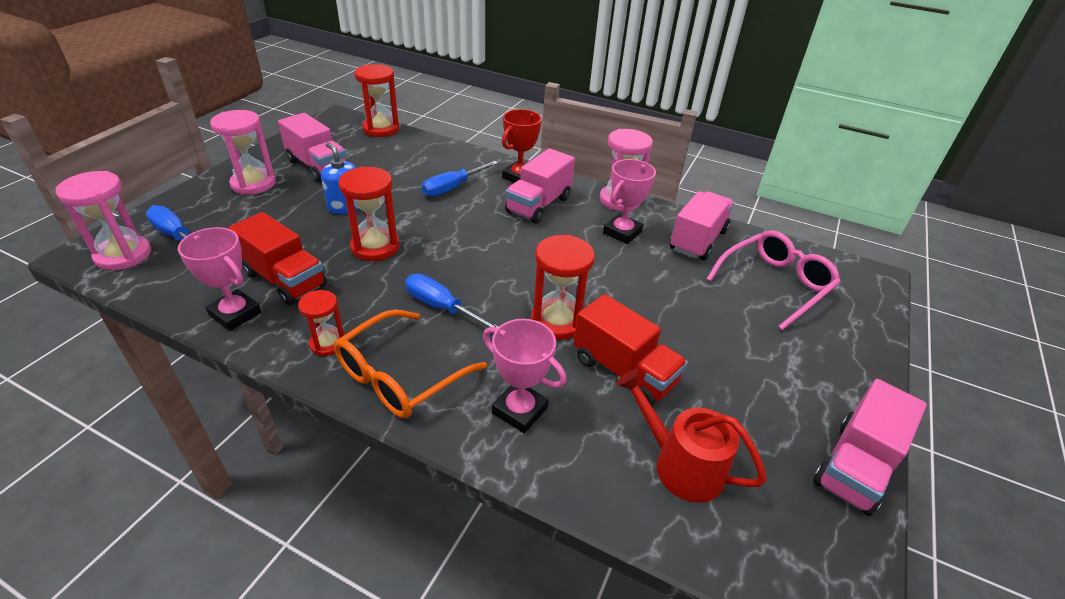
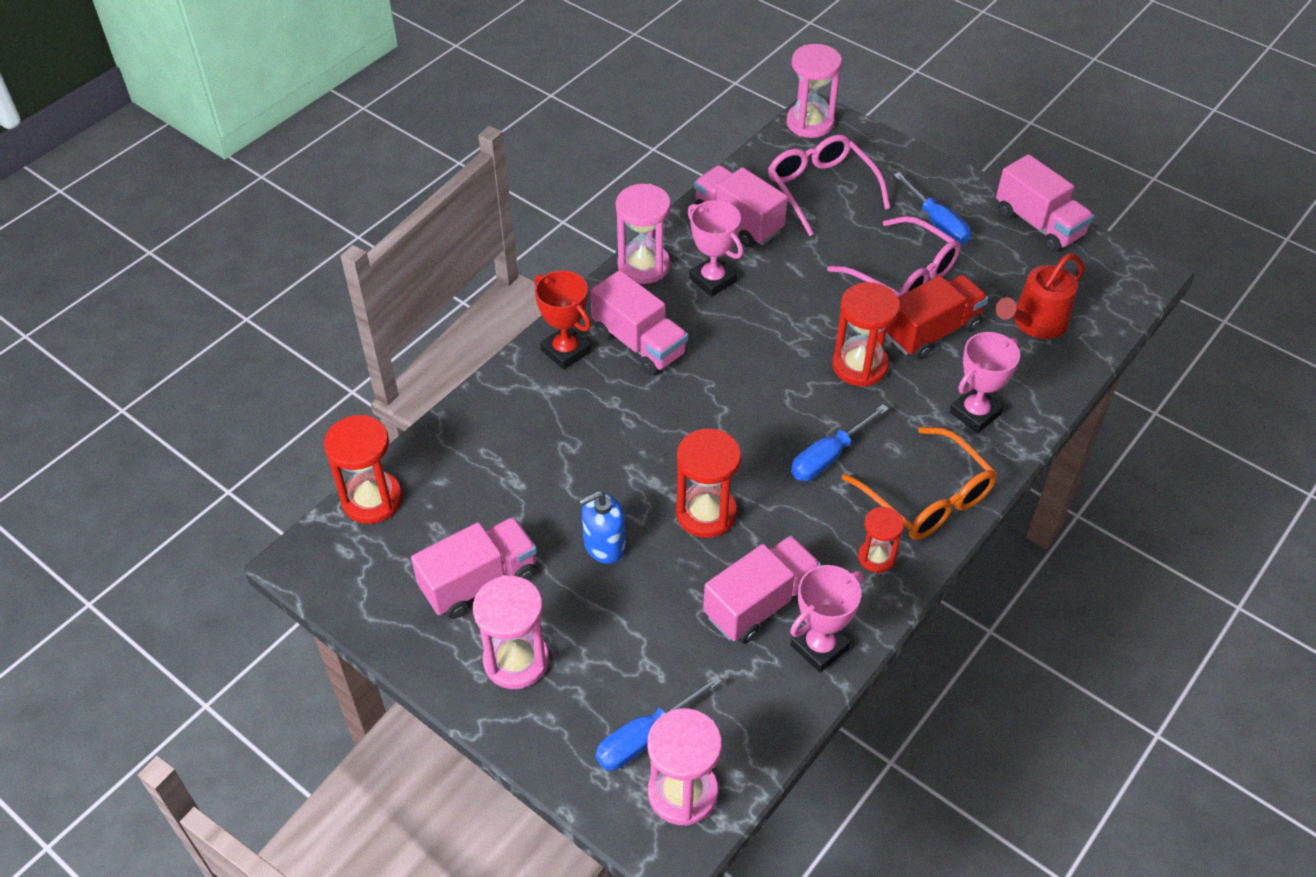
camera: 75 degrees left, 10 degrees up
(284, 279) = (760, 604): red truck -> pink truck
(452, 188) = (579, 425): blue screwdriver -> blue screwdriver (937, 223)
(693, 346) = (903, 275): none -> pink glasses
(859, 272) = (810, 123): none -> pink hourglass

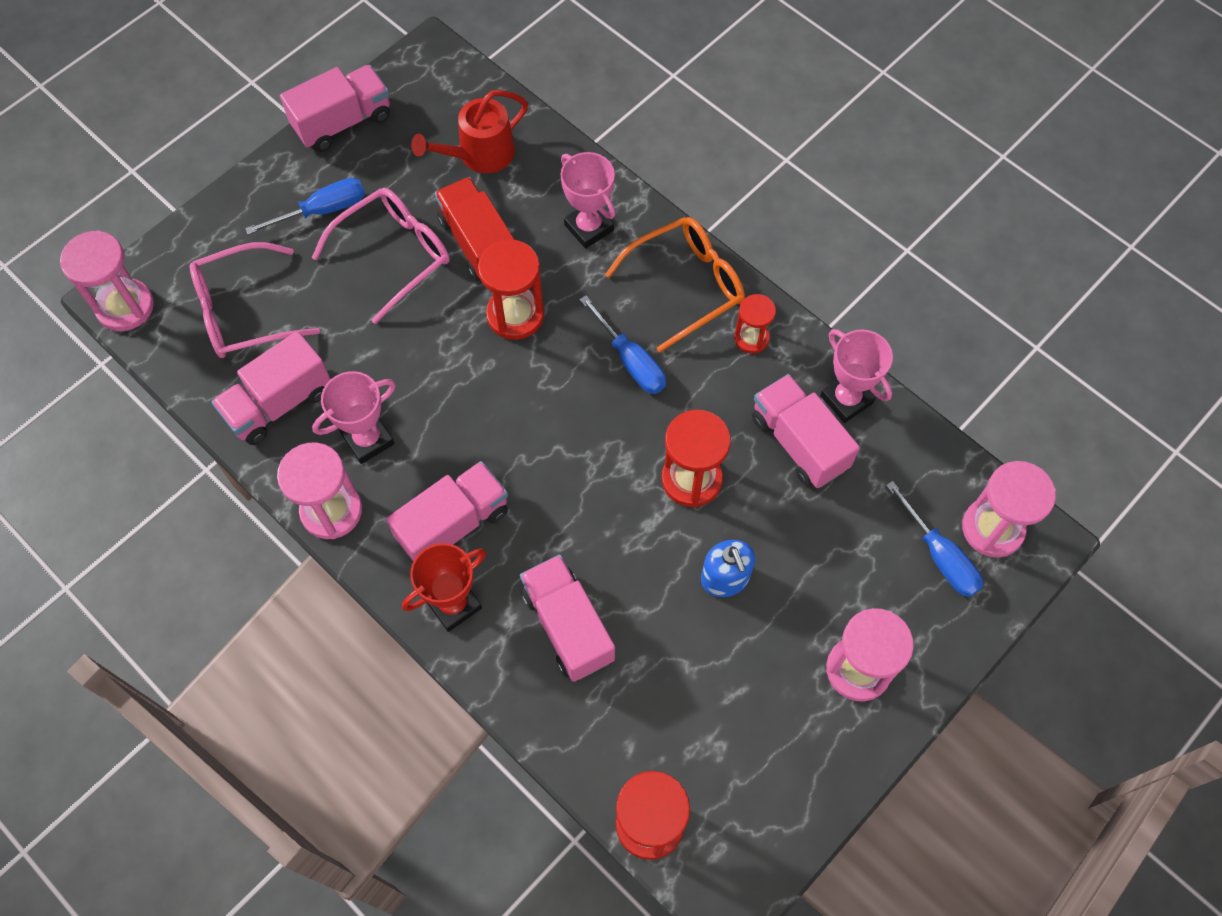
camera: 85 degrees left, 15 degrees up
(479, 582) = (764, 705): pink truck -> pink truck (568, 626)
(1035, 323) = (479, 155): red watering can -> red watering can turned 90 degrees clockwise

